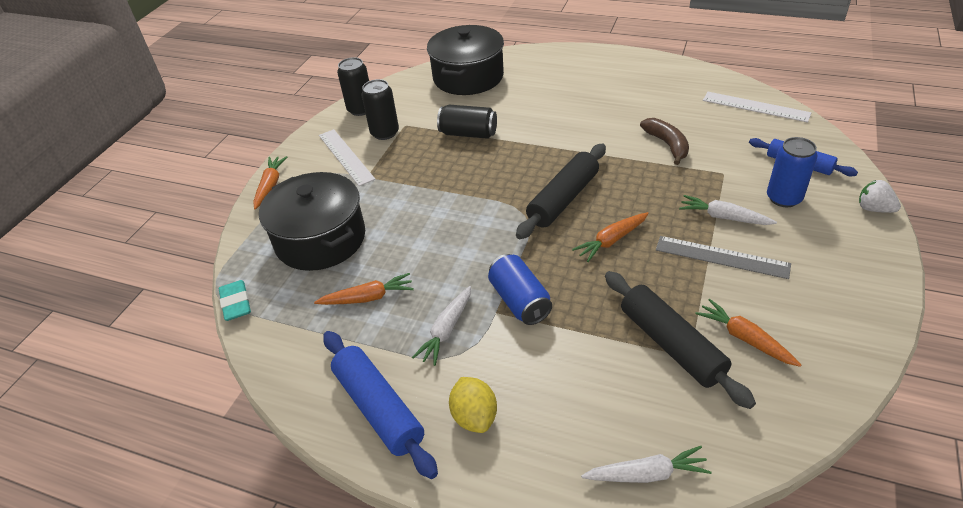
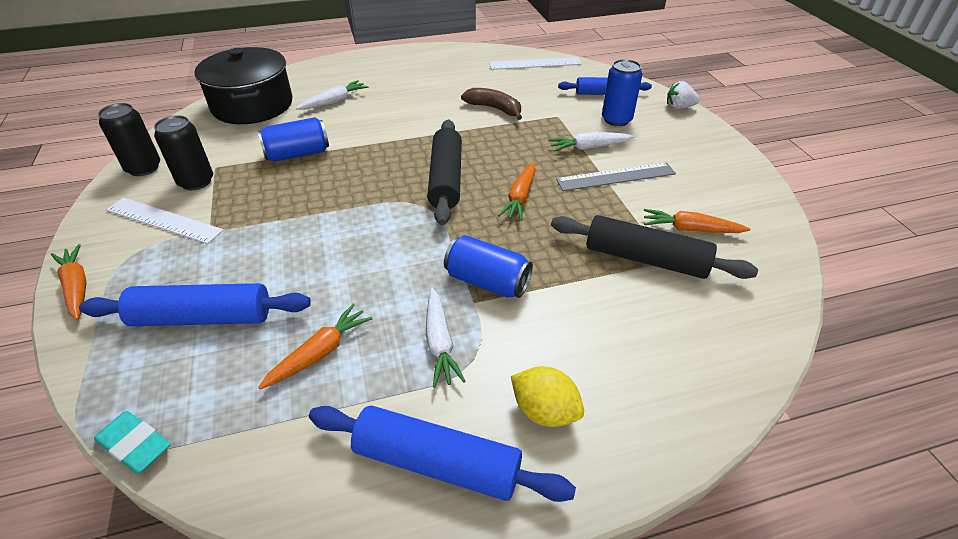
camera: 40 degrees left, 0 degrees up
(320, 239) = (202, 317): black pot -> blue rolling pin
(468, 134) = (298, 154): black can -> blue can
(647, 474) = (731, 373): white carrot -> white carrot (334, 101)

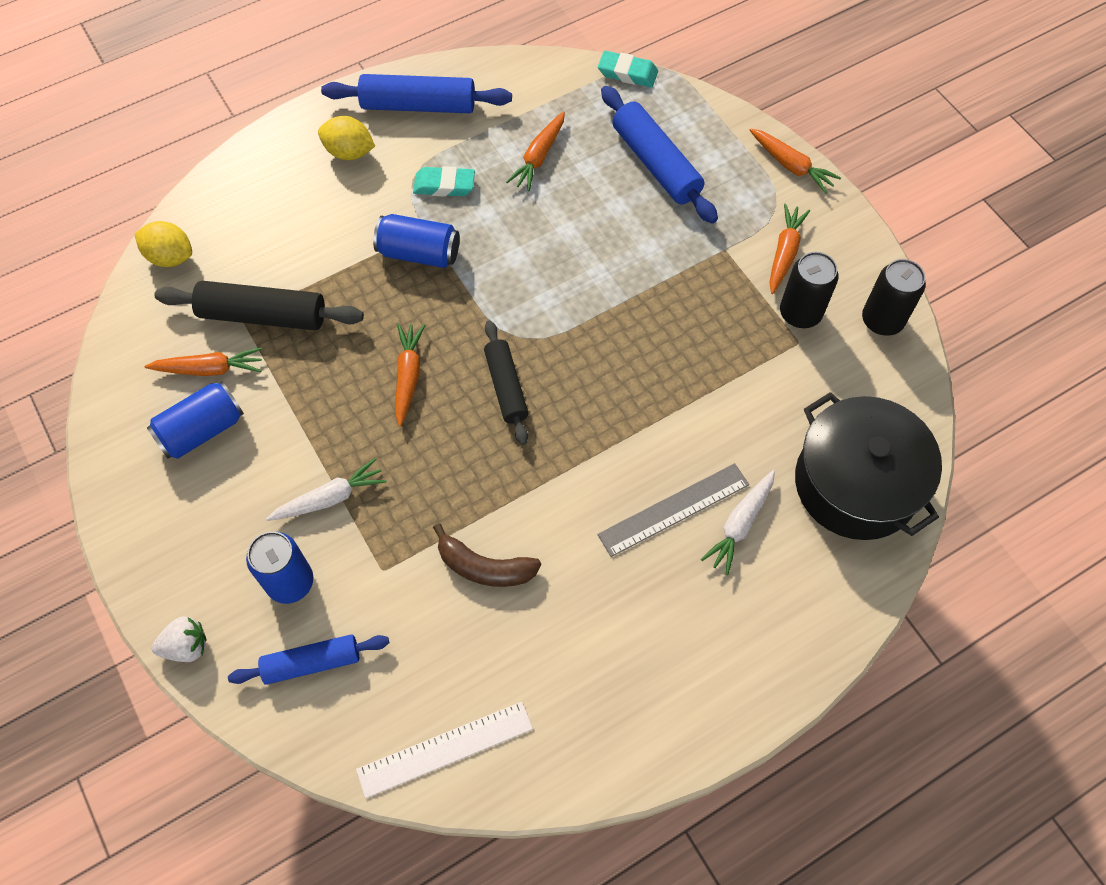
camera: 165 degrees right, 20 degrees up
(164, 220) = (784, 252): white ruler -> orange carrot
(202, 317) = (656, 164): blue rolling pin -> blue rolling pin turned 75 degrees clockwise
(298, 154) = (715, 390): blue can -> blue can (202, 430)
(440, 343) = (444, 185): white carrot -> turquoise eraser
(446, 179) = (506, 387): black rolling pin -> black rolling pin, size x0.66
(616, 177) = (292, 442): grey ruler -> grey ruler (673, 509)
(754, 329) = (170, 257): none -> yellow lemon

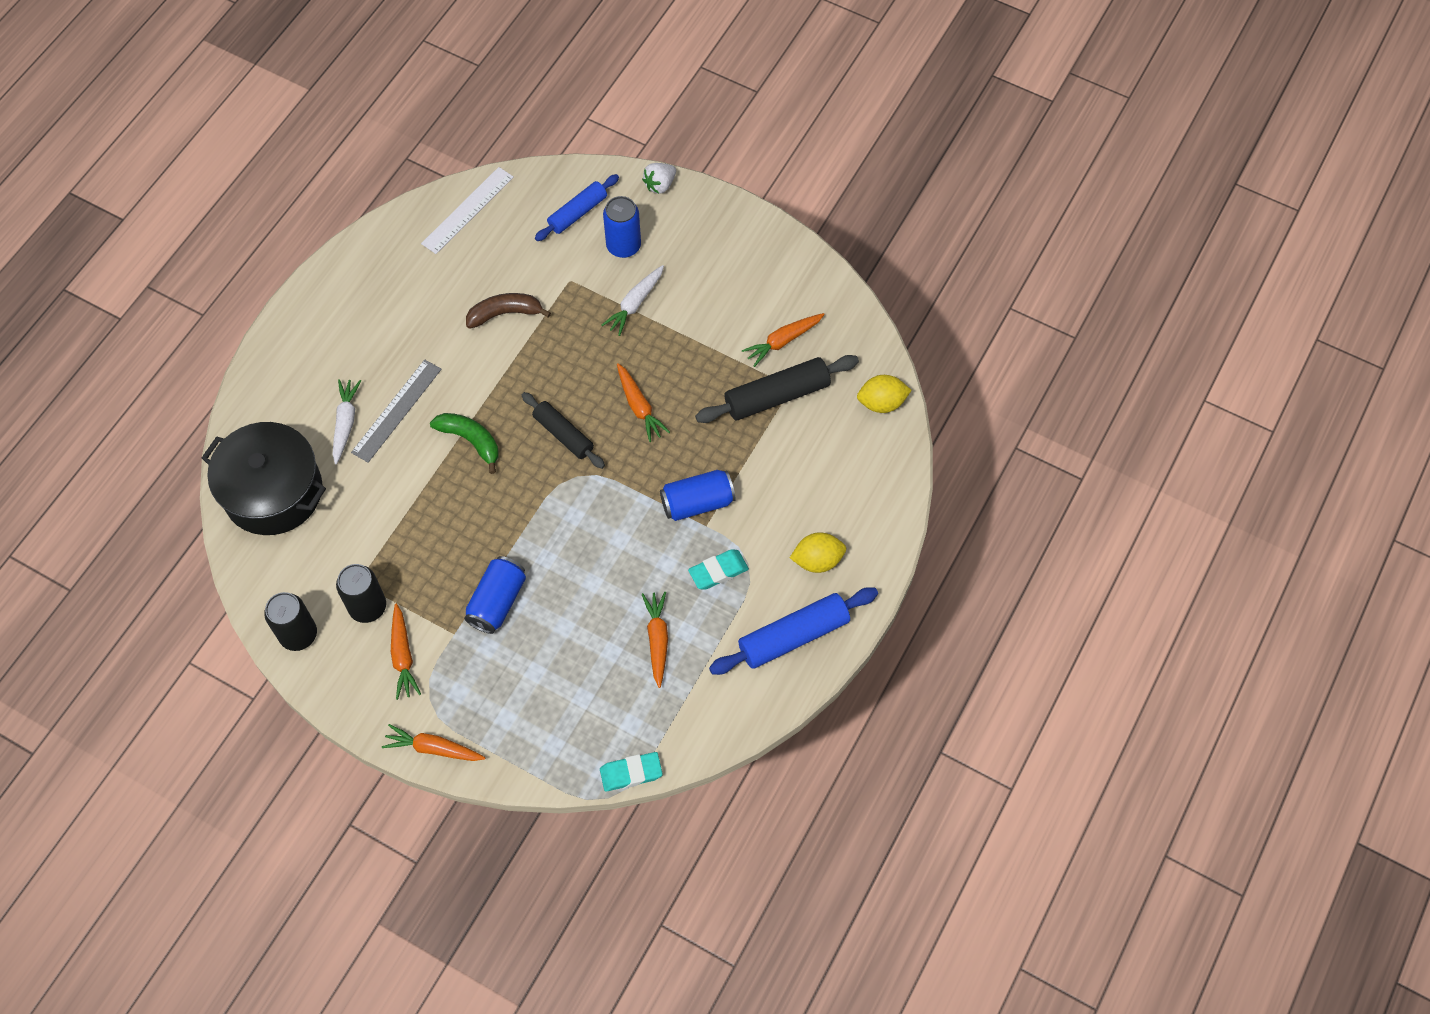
camera: 150 degrees right, 0 degrees up
(202, 430) = (754, 301): blue can -> blue can (497, 601)
(609, 431) = (470, 440): none -> green banana
(656, 164) = (553, 687): blue rolling pin -> none

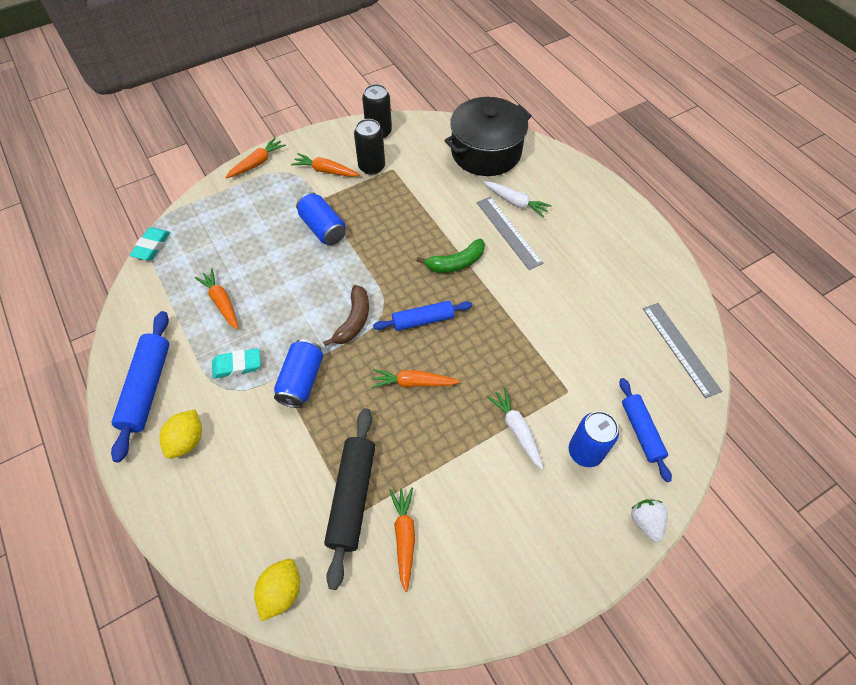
camera: 120 degrees right, 5 degrees down
(467, 210) = (680, 348): white ruler -> grey ruler
(505, 314) = (558, 330): brown banana -> brown banana (354, 321)
(563, 434) = (423, 320): black rolling pin -> blue rolling pin
(657, 639) = (221, 302): orange carrot -> orange carrot turned 150 degrees counterclockwise
(718, 571) = (237, 365): turquoise eraser -> turquoise eraser turned 75 degrees clockwise

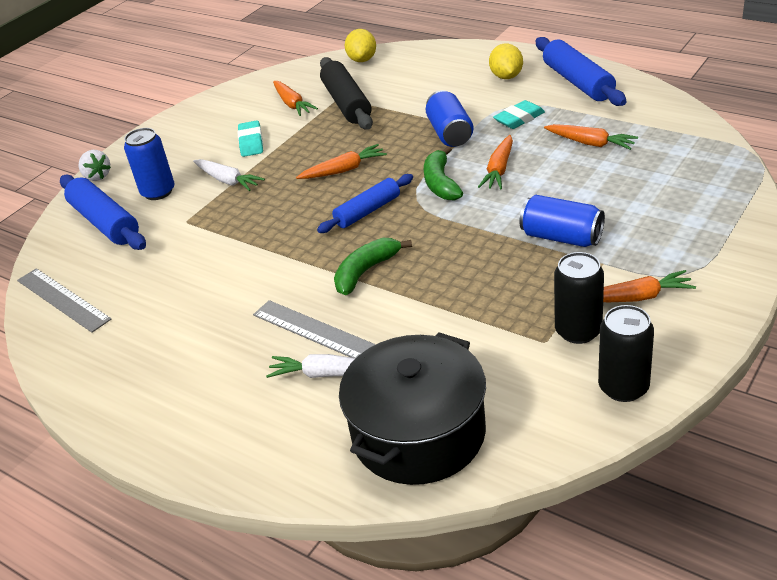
camera: 160 degrees right, 20 degrees down
(152, 246) = (729, 147): turquoise eraser -> turquoise eraser (251, 142)
(257, 163) = (742, 265): orange carrot -> orange carrot (499, 170)
(354, 321) = (441, 183): brown banana -> green banana
(641, 431) = (105, 222): blue rolling pin -> blue rolling pin, size x1.51

